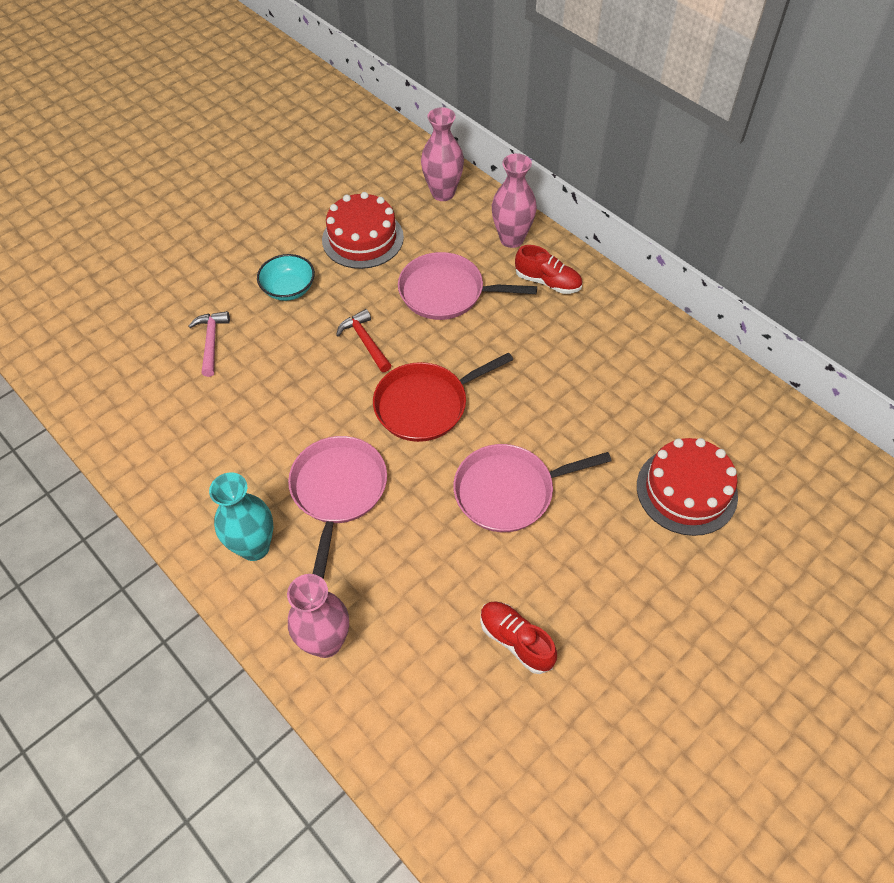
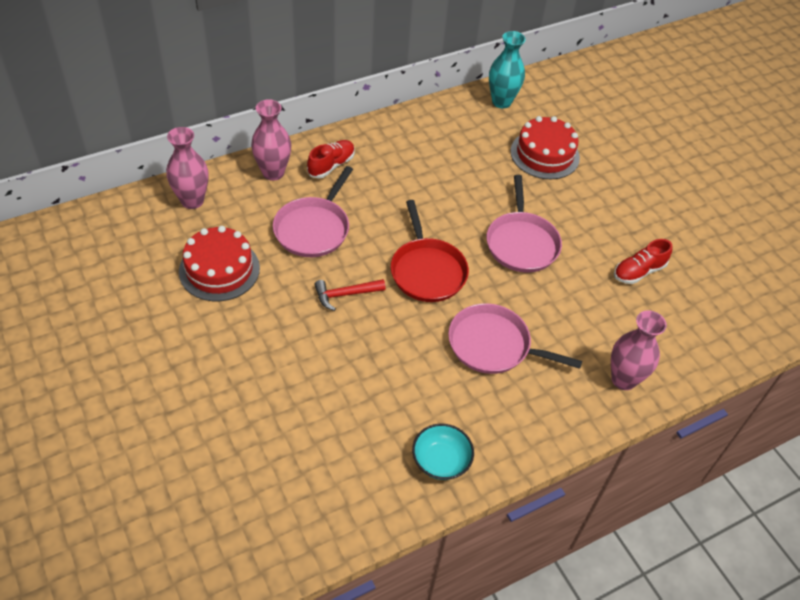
camera: 80 degrees left, 5 degrees down
(211, 342) = (297, 410): pink hammer -> none
(254, 547) = (532, 412): turquoise vase -> turquoise vase (501, 102)
(289, 289) = (257, 337): turquoise bowl -> turquoise bowl (441, 461)

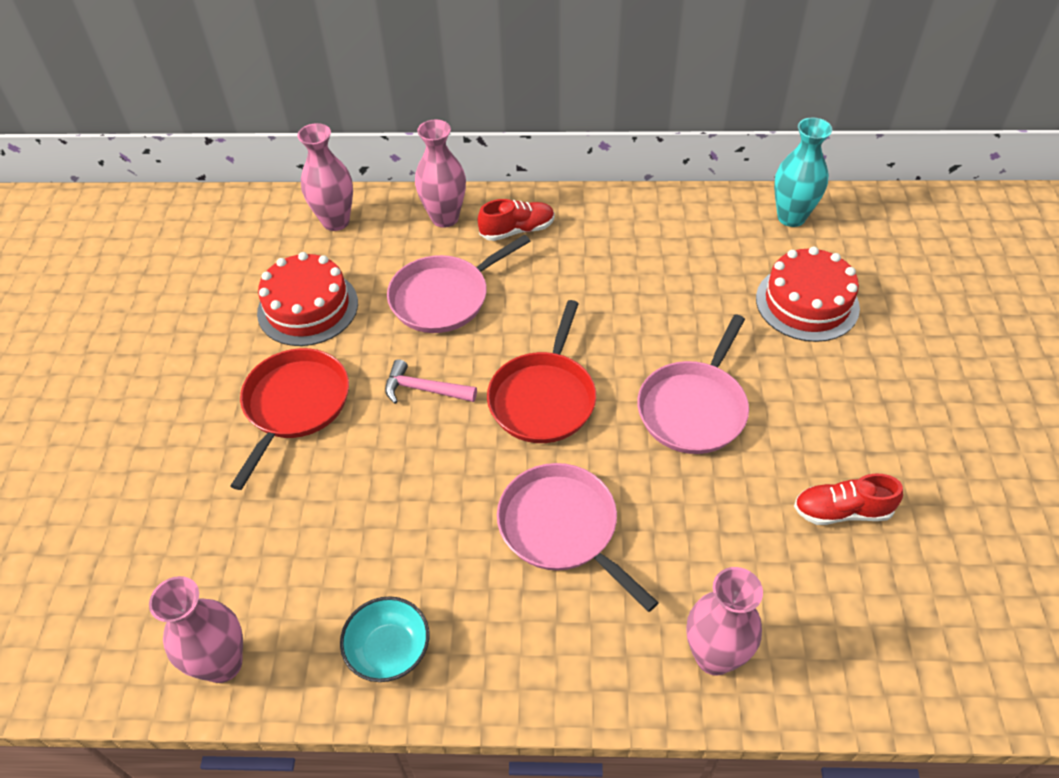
camera: 35 degrees right, 0 degrees up
(262, 339) = (295, 405): none -> red pan
(341, 518) = (223, 664): none -> pink vase
(345, 294) = (424, 389): red hammer -> pink hammer

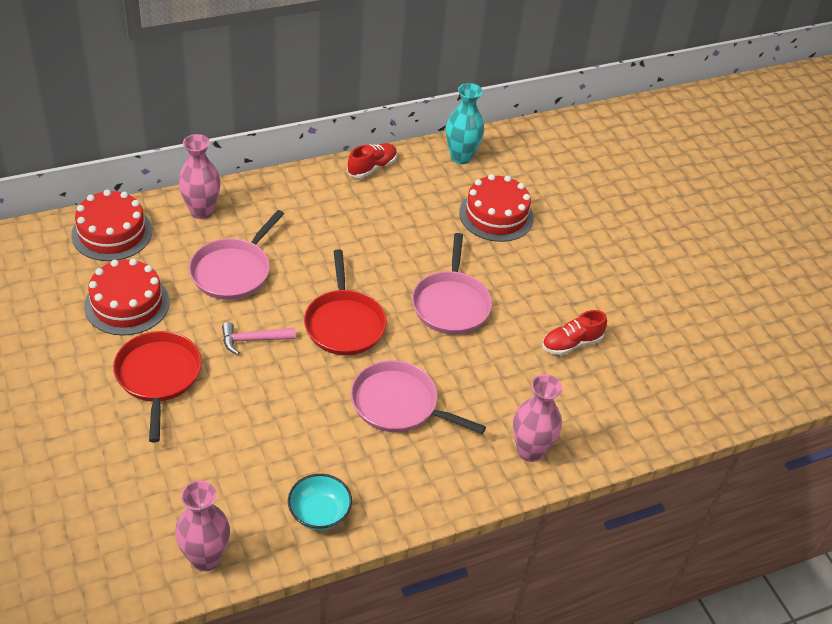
camera: 30 degrees left, 5 degrees down
(336, 221) = (112, 233): pink vase -> red cake
(517, 230) = (264, 209): red shoe -> red shoe (372, 167)

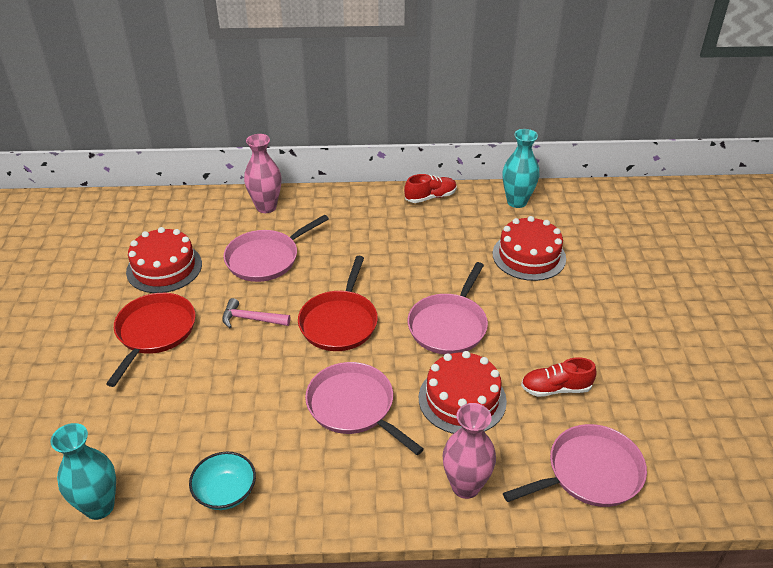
camera: 25 degrees right, 5 degrees down
(112, 233) = (185, 211): red cake -> red cake (462, 399)
(205, 558) = (99, 506): pink vase -> turquoise vase
(627, 412) = (590, 472): none -> pink pan

